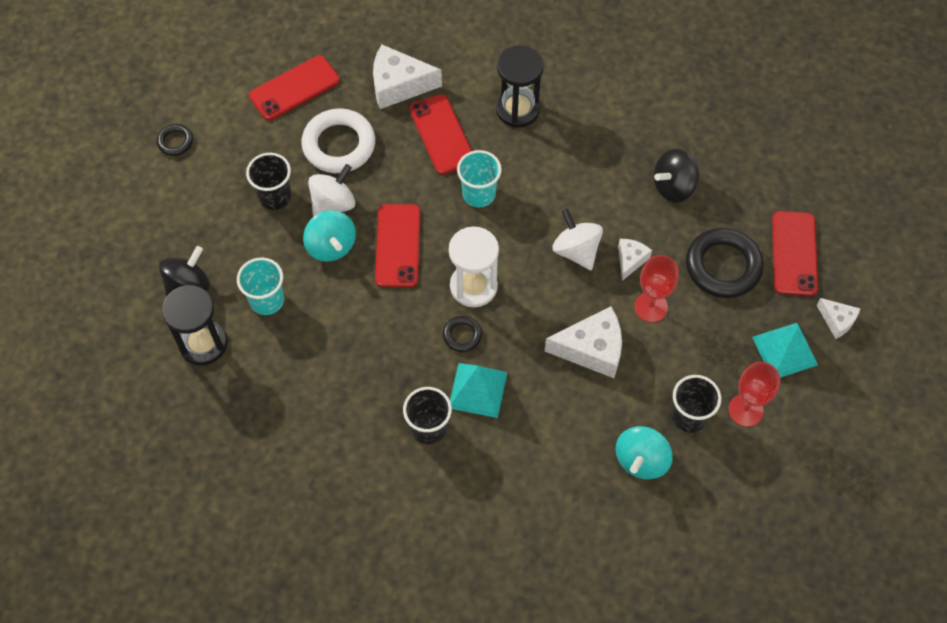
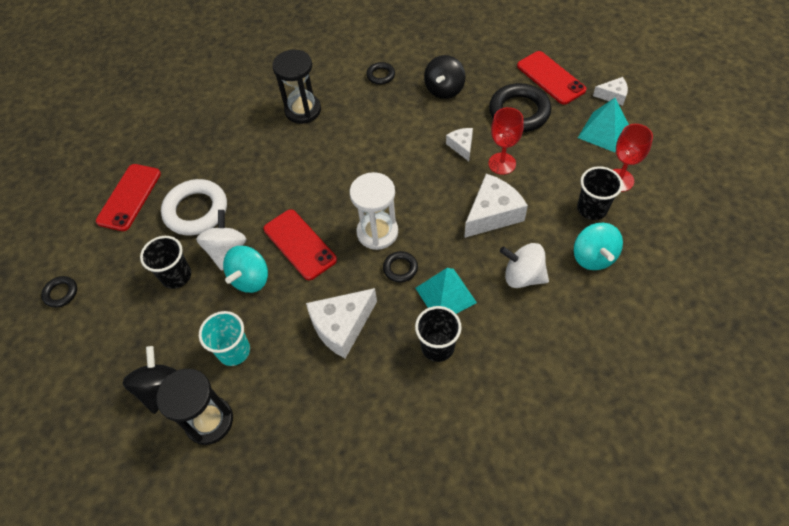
camera: 35 degrees left, 5 degrees down
(331, 246) = (250, 279): turquoise spinning top -> turquoise spinning top turned 90 degrees clockwise
(398, 85) = (206, 147): white cheese -> white cheese (342, 326)
(442, 134) = (265, 157): red phone -> none
(479, 194) = (325, 175): turquoise cup -> none
(576, 250) = (422, 164): white spinning top -> white spinning top (523, 276)
(626, 124) = (380, 75): none -> black ring

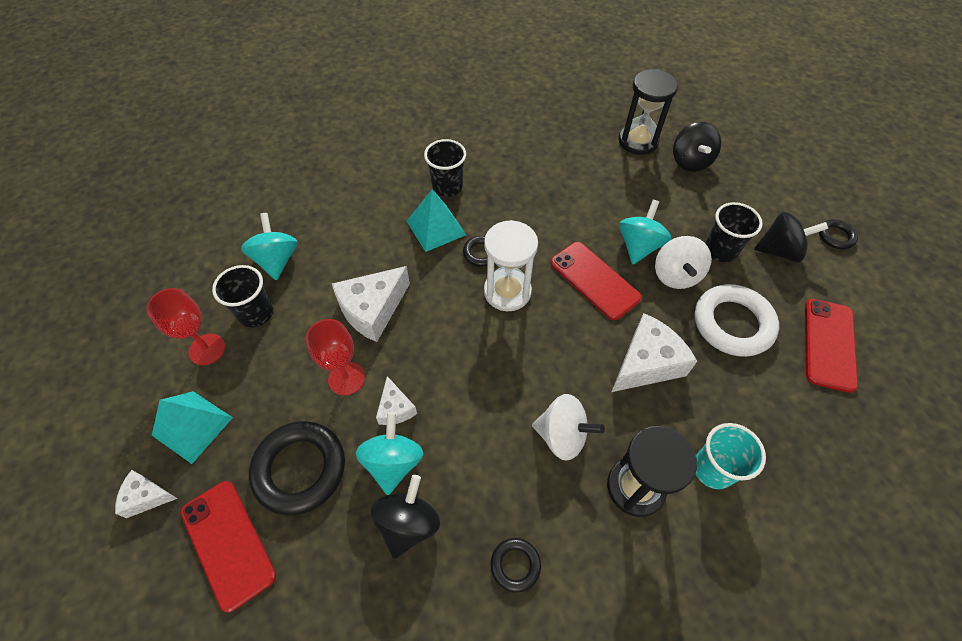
camera: 175 degrees right, 0 degrees up
(122, 277) = (779, 251): none -> black spinning top
(234, 351) = (634, 186): turquoise cup -> turquoise cup (713, 469)
(342, 326) = (537, 203): white cheese -> white cheese (647, 363)
(458, 117) = (393, 462): none -> turquoise spinning top
(523, 276) = (355, 243): white spinning top -> white spinning top (562, 435)

